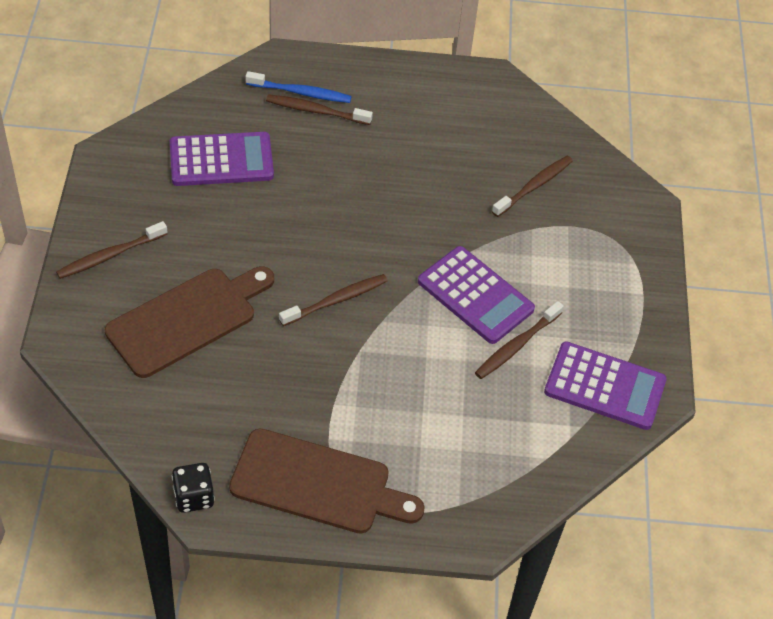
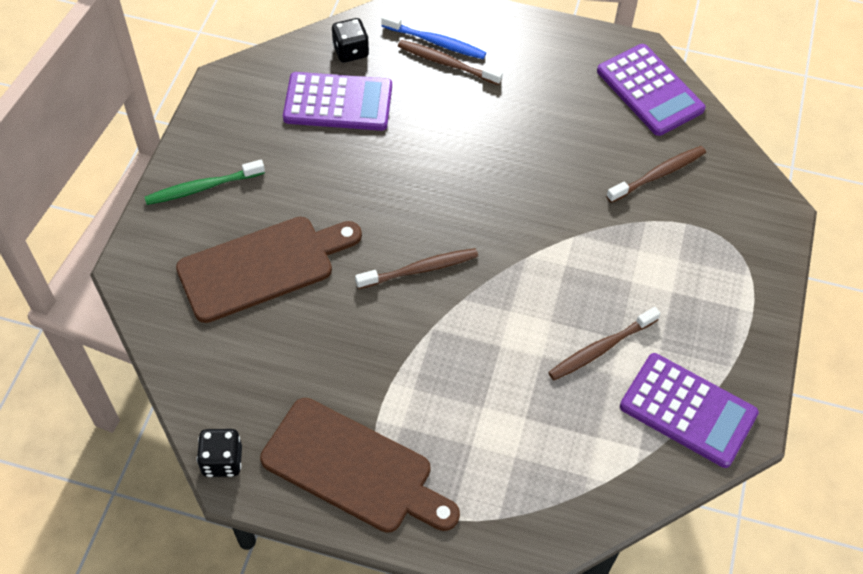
camera: 15 degrees right, 5 degrees up
(110, 255) = (202, 187): brown toothbrush -> green toothbrush
(221, 111) = (351, 51): none -> black dice
(475, 296) = (568, 286): purple calculator -> purple calculator (649, 90)

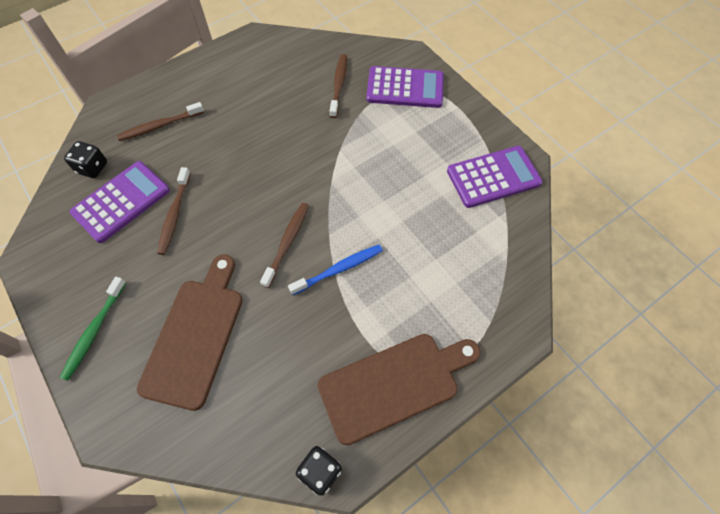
camera: 50 degrees left, 5 degrees up
(436, 42) = (139, 120): blue toothbrush -> blue toothbrush (339, 269)
(600, 348) = (422, 189): brown toothbrush -> brown toothbrush (174, 215)
(649, 90) = (283, 51): purple calculator -> purple calculator (405, 88)

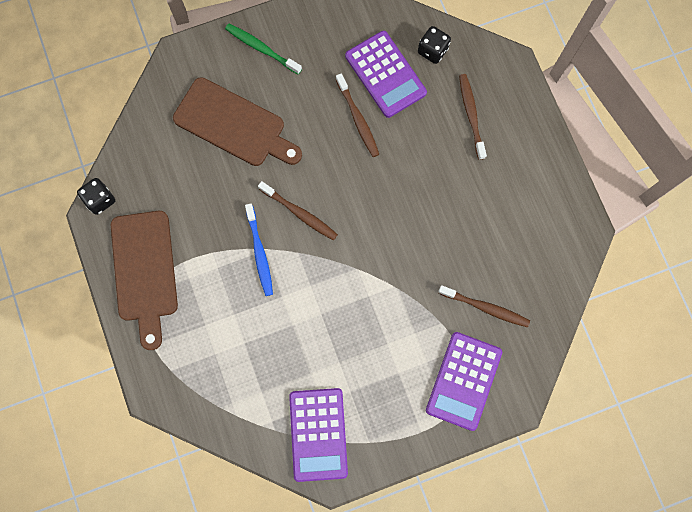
camera: 105 degrees right, 15 degrees up
(174, 215) = (358, 119): brown toothbrush -> brown toothbrush turned 135 degrees counterclockwise

